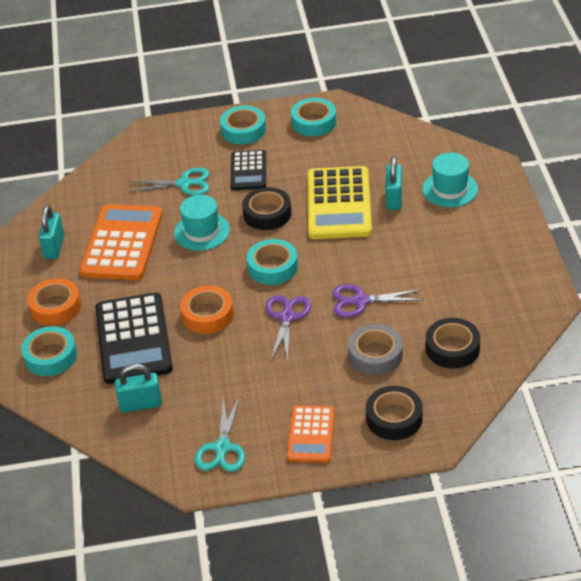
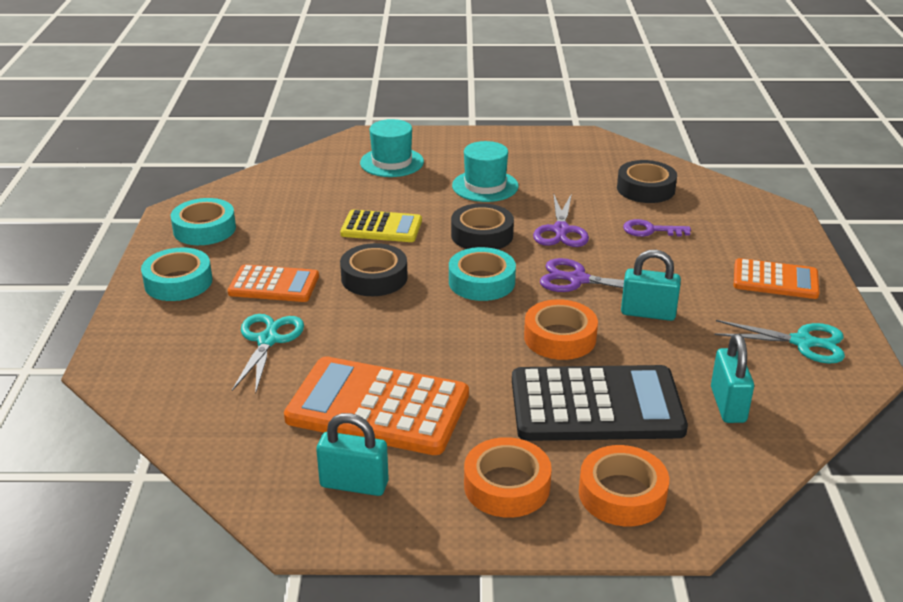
camera: 85 degrees left, 10 degrees down
(50, 356) = (622, 494): turquoise tape -> orange tape
(202, 231) = (385, 331): turquoise hat -> turquoise hat (485, 186)
(248, 171) = (274, 285): black calculator -> orange calculator
(339, 204) = (381, 227): yellow calculator -> yellow calculator, size x0.58
(375, 355) = (650, 230): grey tape -> purple key
(394, 198) = (390, 194): turquoise padlock -> turquoise padlock (648, 313)
(394, 418) = (747, 229): black tape -> black tape (482, 235)

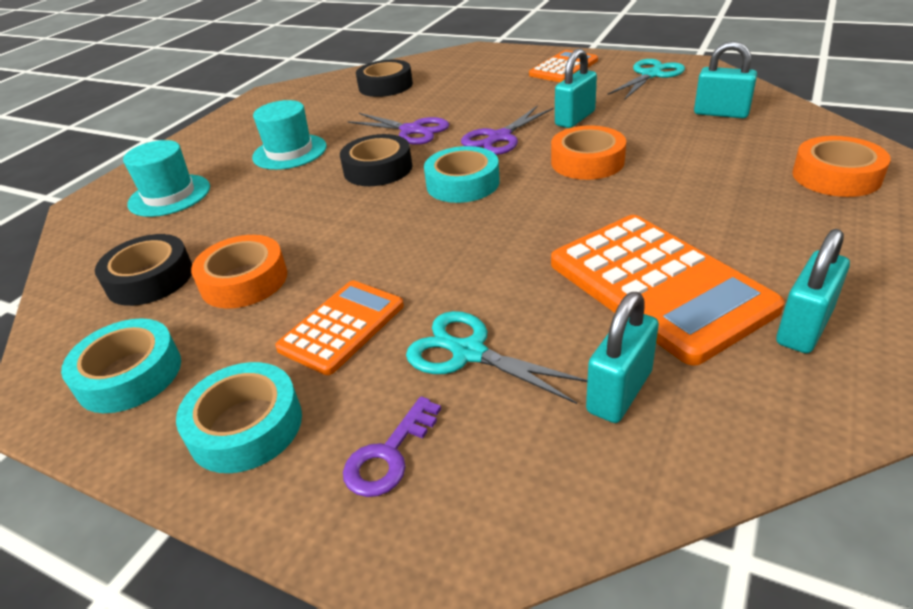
camera: 60 degrees left, 5 degrees up
(252, 408) = (619, 391): none -> turquoise padlock
(374, 278) = (396, 246): black tape -> black tape (150, 279)
(378, 407) = (658, 286): orange calculator -> orange calculator turned 75 degrees counterclockwise
(381, 227) = (297, 224): yellow calculator -> none
(507, 486) = (818, 229): orange tape -> orange tape (244, 280)
(596, 405) = (702, 164): black calculator -> none
(650, 230) = (451, 95): purple key -> purple key (389, 455)

